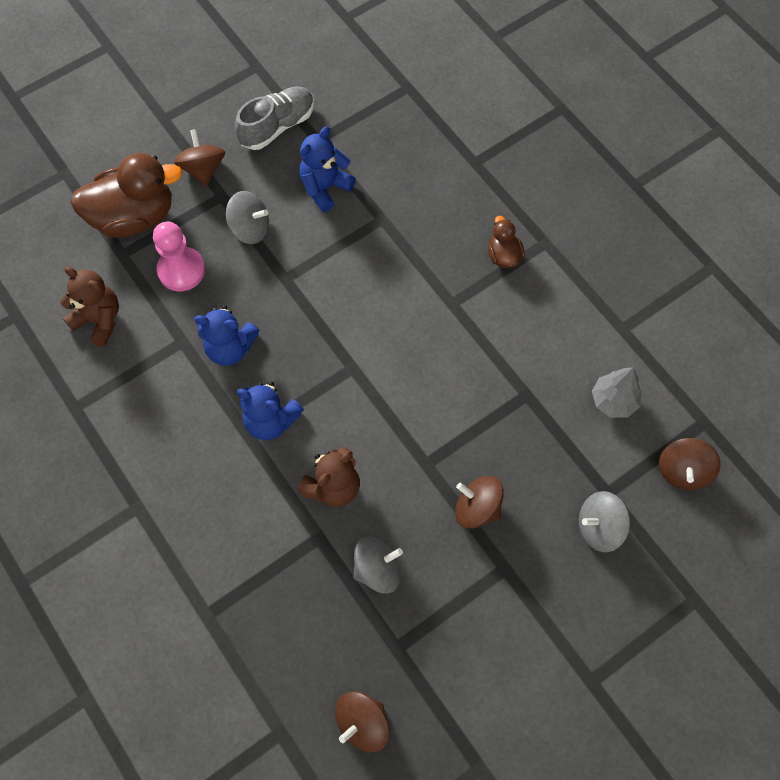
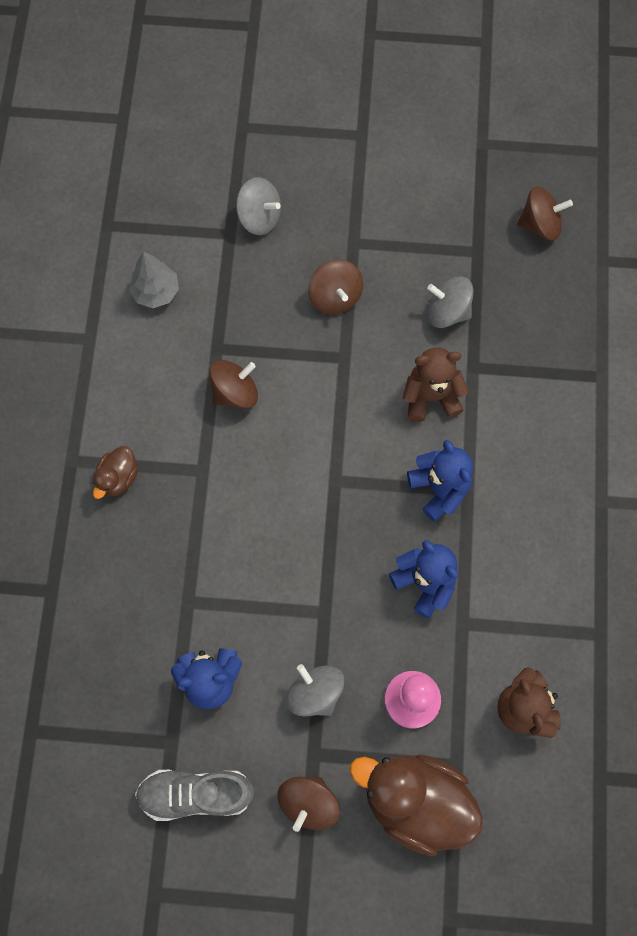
camera: 140 degrees left, 5 degrees up
(683, 470) = (160, 207): brown spinning top -> brown spinning top (235, 392)

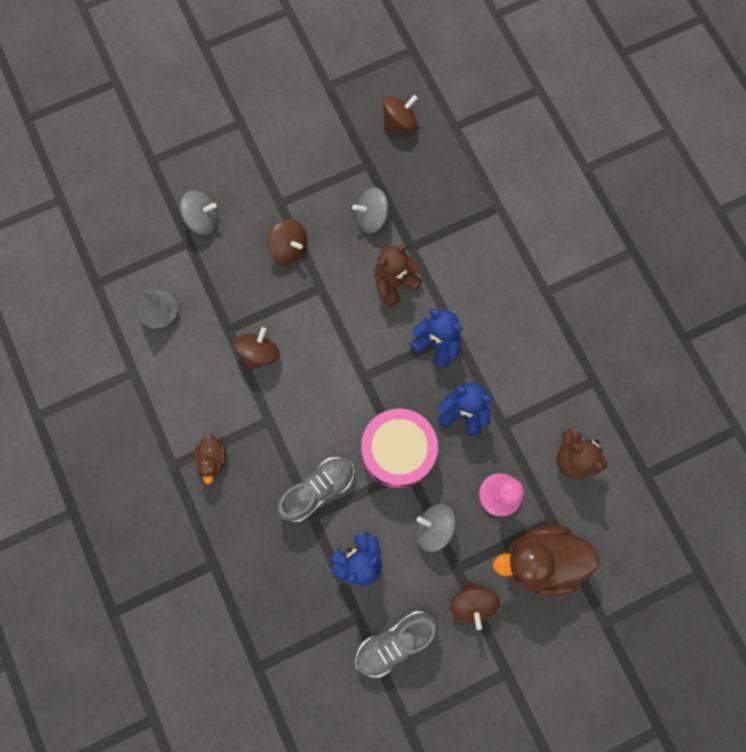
camera: 30 degrees left, 5 degrees up
(211, 575) = (318, 489): none -> grey shoe
(324, 584) = (398, 451): none -> pink drum

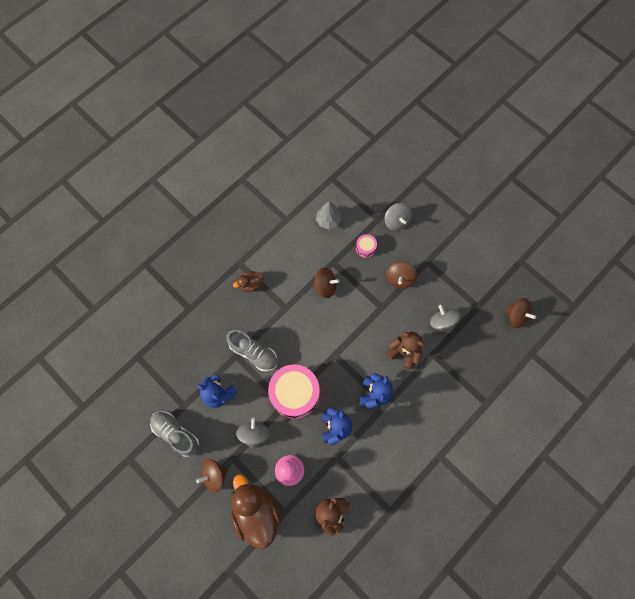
camera: 70 degrees right, 5 degrees down
(225, 277) = (365, 248): none -> pink drum

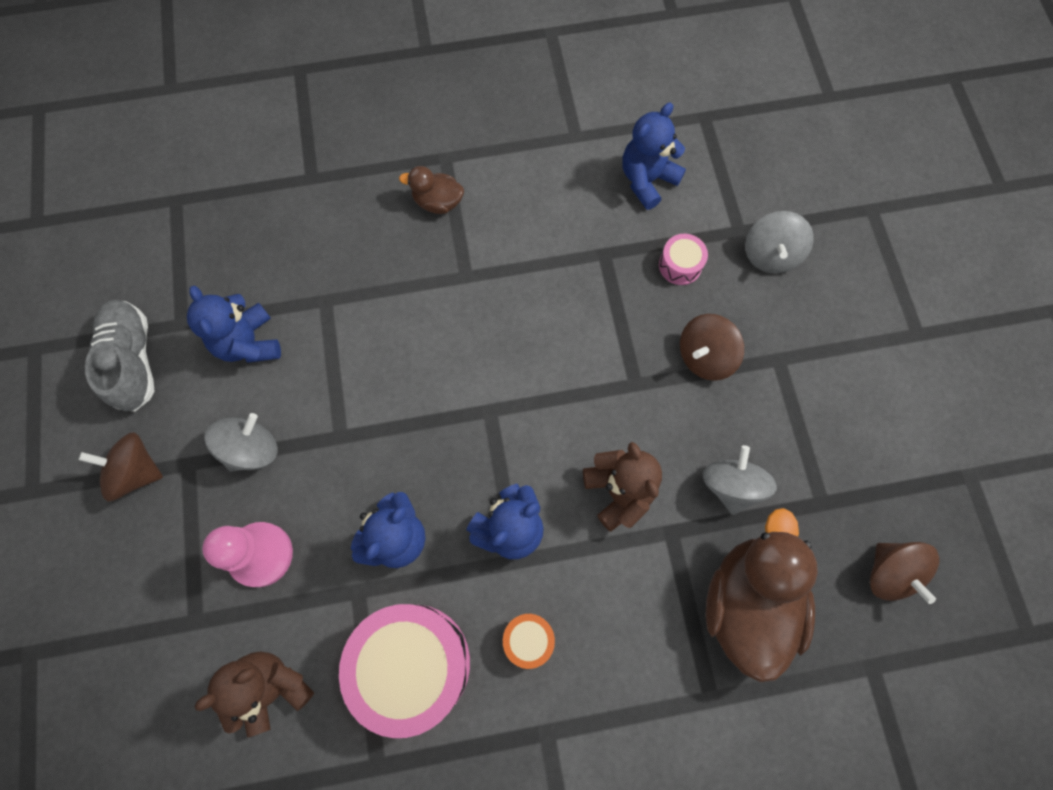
camera: 35 degrees right, 0 degrees up
(253, 353) = (356, 314): grey shoe -> none
(256, 512) = (151, 585): brown duck -> brown duck (747, 602)
(294, 393) = (371, 429): pink drum -> pink drum (413, 664)
(325, 286) = (560, 284): brown spinning top -> none
(328, 220) = (647, 180): grey tree -> blue teddy bear
(410, 429) = (528, 639): none -> orange drum

